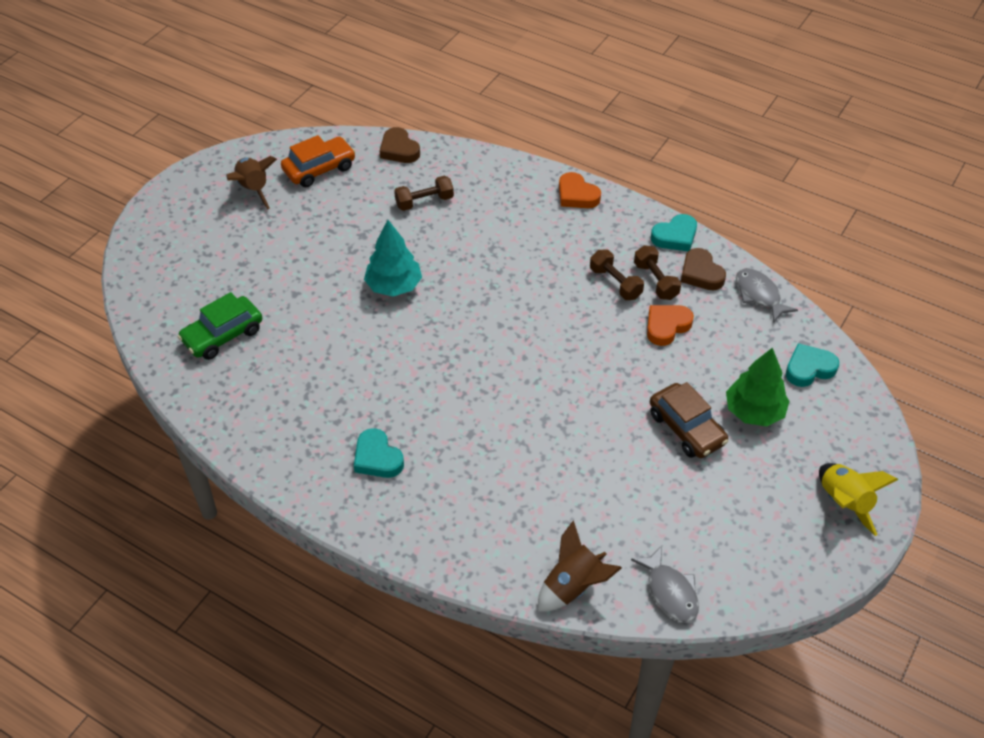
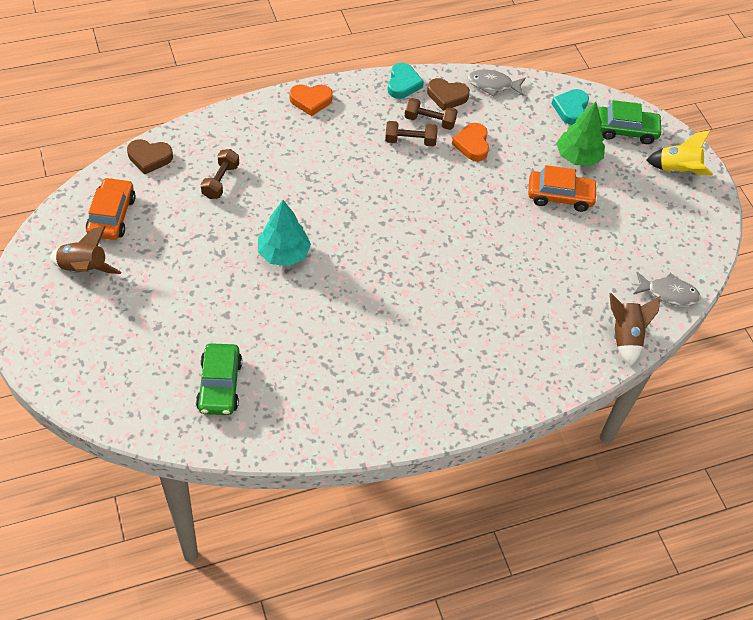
camera: 55 degrees left, 5 degrees up
(377, 458) = (430, 368): turquoise heart -> none
(686, 428) = (560, 196): brown car -> orange car
(840, 428) = (626, 130): none -> green car

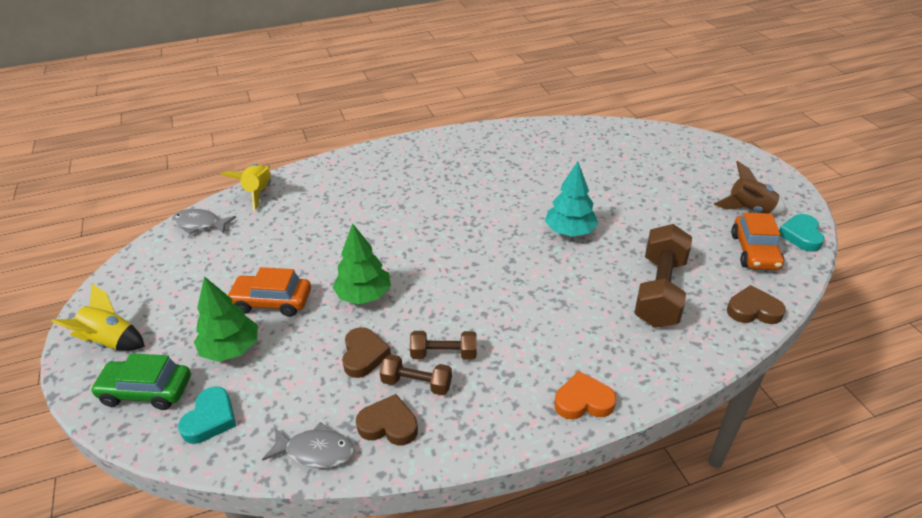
camera: 175 degrees left, 15 degrees down
(220, 181) = (660, 291): brown dumbbell -> brown dumbbell, size x1.86
(220, 385) = (594, 149): green car -> none
(403, 84) = (453, 441): turquoise heart -> turquoise heart (801, 235)
(472, 144) = (364, 355): orange heart -> brown heart
(481, 196) = (364, 295): none -> green tree
(625, 336) = (258, 193): brown rocket -> yellow rocket

